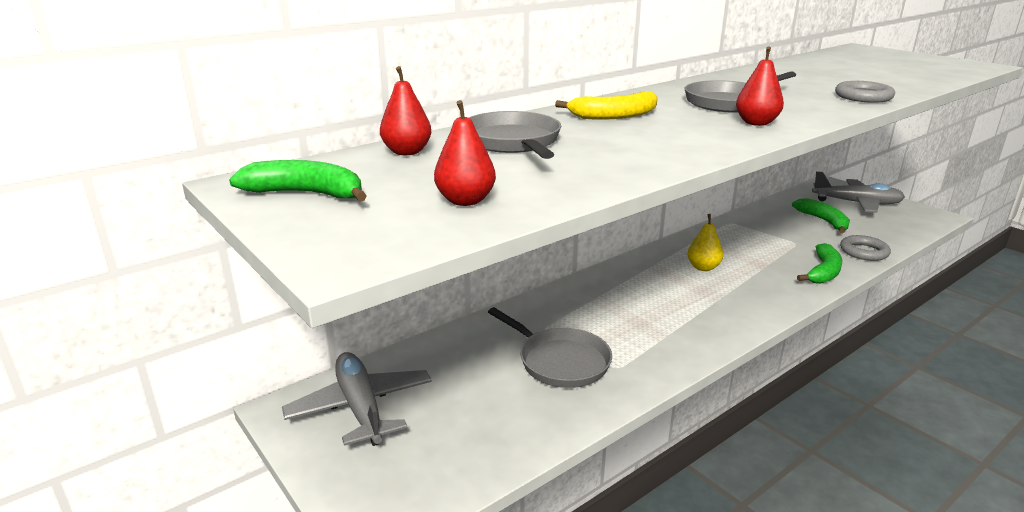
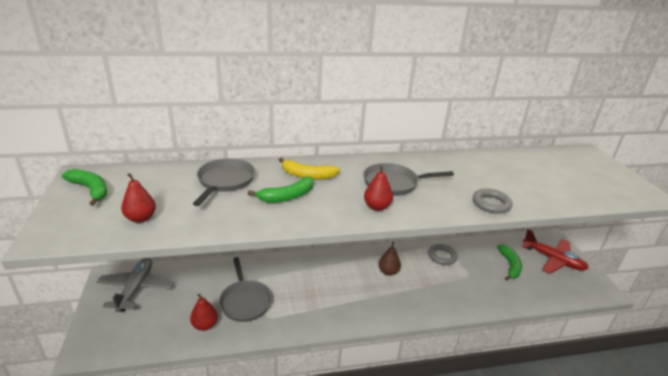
camera: 25 degrees right, 5 degrees up
(407, 152) = (169, 173): red pear -> red pear (205, 325)
(703, 267) = (388, 272): yellow pear -> brown pear
(823, 272) = (461, 304): green banana -> green banana (287, 196)
(856, 203) = (553, 260): grey plane -> red plane
(864, 252) = (509, 299): grey ring -> grey ring (442, 256)

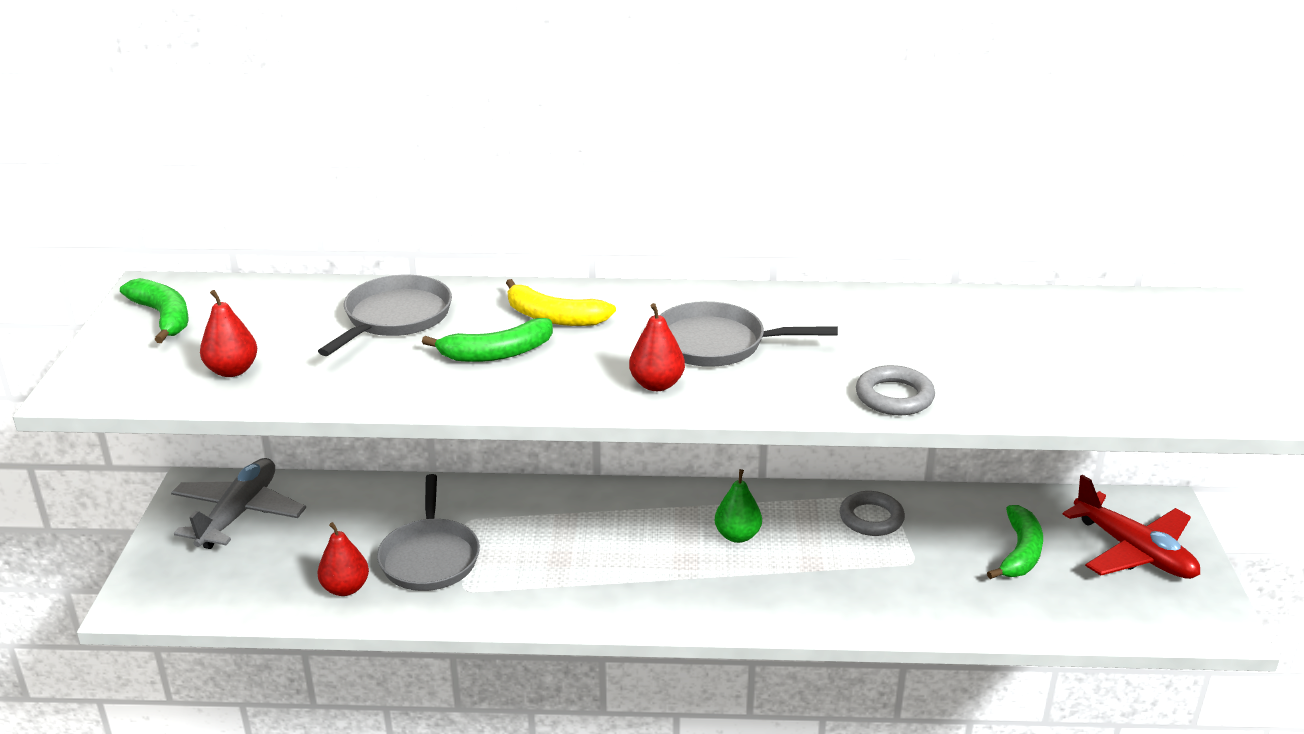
camera: 15 degrees right, 0 degrees up
(388, 272) = (737, 535): brown pear -> green pear

